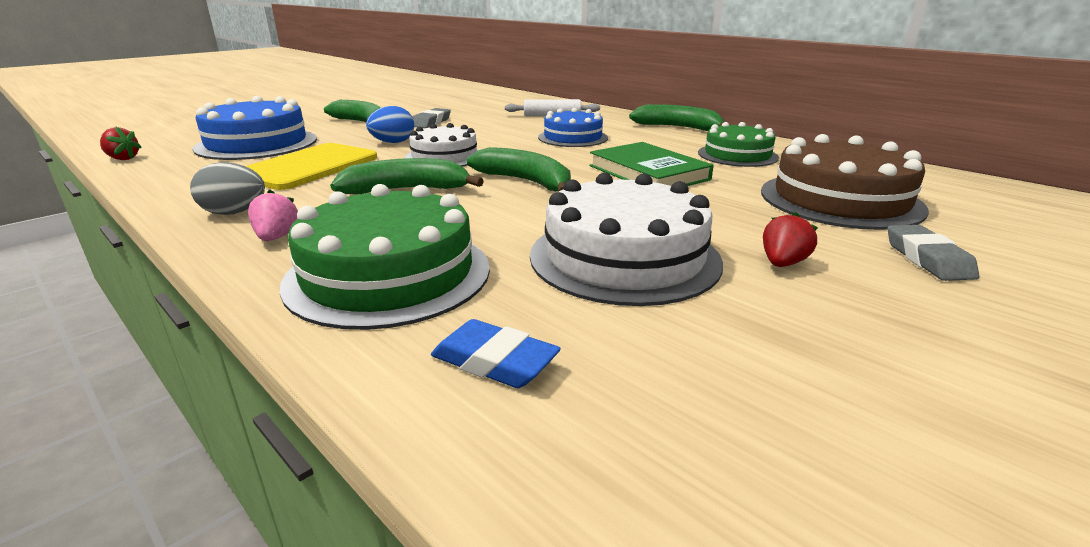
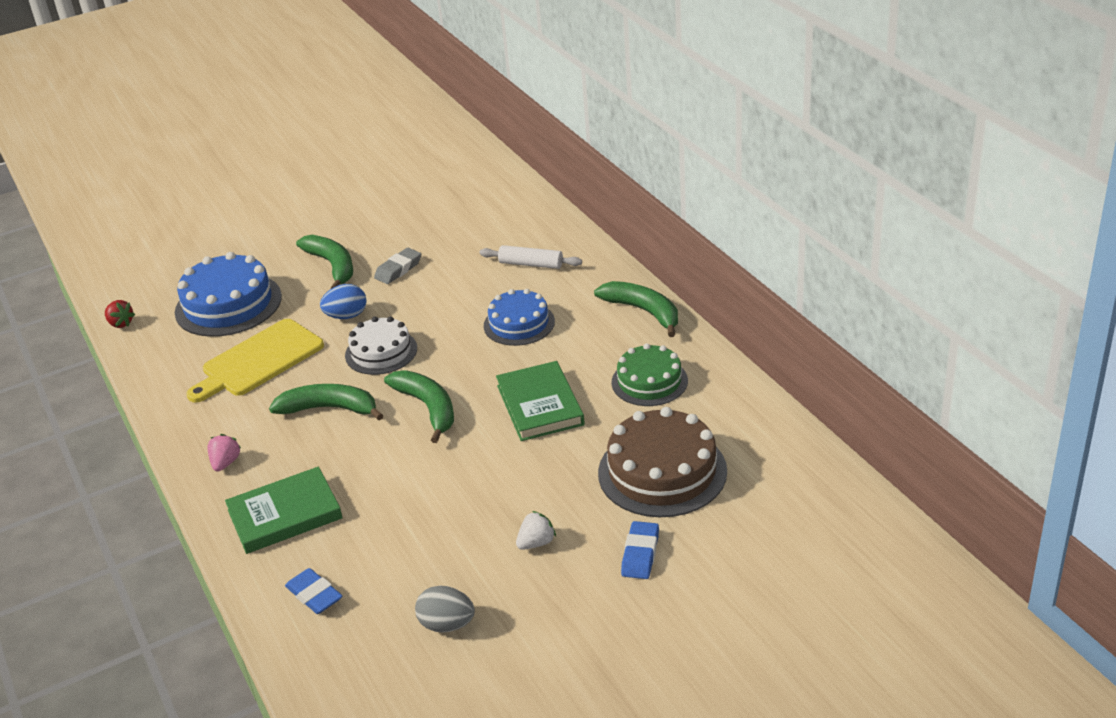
camera: 20 degrees right, 10 degrees up
(234, 213) = (201, 426): grey egg -> grey egg (447, 625)
(388, 274) = (284, 514): green cake -> green book
(624, 257) = (438, 520): white cake -> none
(782, 263) = (536, 543): red strawberry -> white strawberry
(927, 259) = (640, 554): grey eraser -> blue eraser

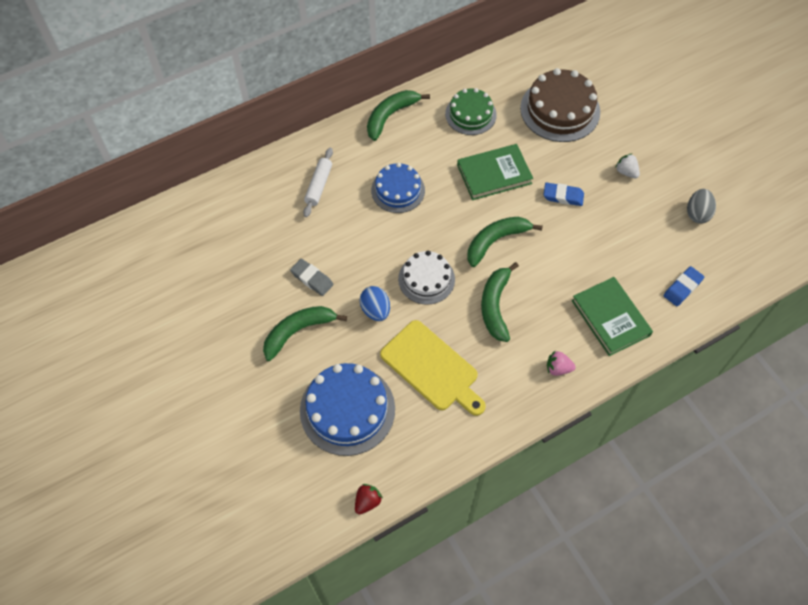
camera: 95 degrees left, 25 degrees up
(640, 554) = (631, 121): blue eraser -> blue eraser (563, 196)

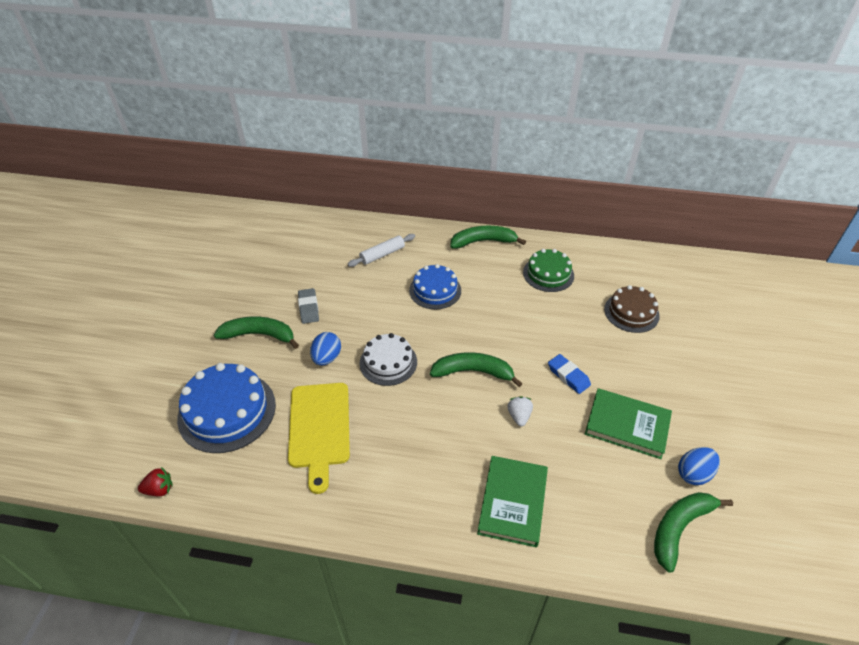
camera: 40 degrees right, 15 degrees down
(494, 174) = (524, 324): green book -> green book (627, 425)
(495, 306) = (420, 419): green banana -> green banana (679, 528)
(558, 368) = (419, 508): pink strawberry -> none
(560, 110) = (631, 312): brown cake -> brown cake, size x0.64
(626, 172) = (650, 394): white strawberry -> white strawberry (519, 416)
(682, 288) = (613, 529): blue eraser -> none
(697, 213) = (694, 474): grey egg -> blue egg

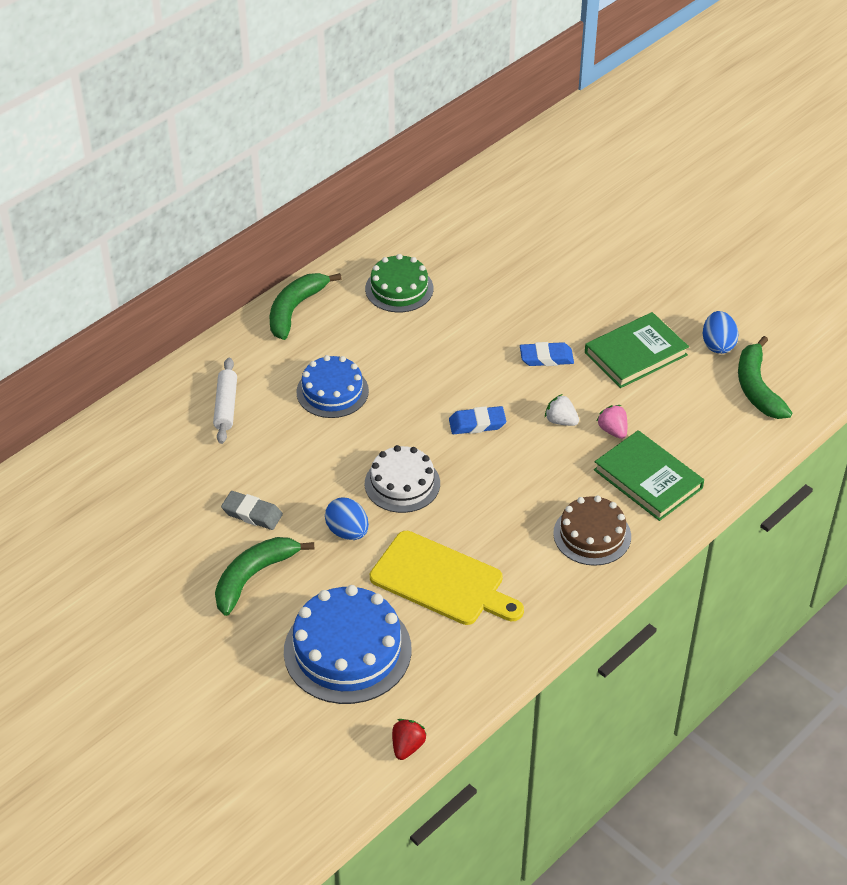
camera: 55 degrees left, 0 degrees up
(473, 372) = (477, 424): green banana -> blue eraser
(539, 452) = (613, 430): none -> pink strawberry
(631, 312) = (511, 263): brown cake -> brown cake (592, 535)

